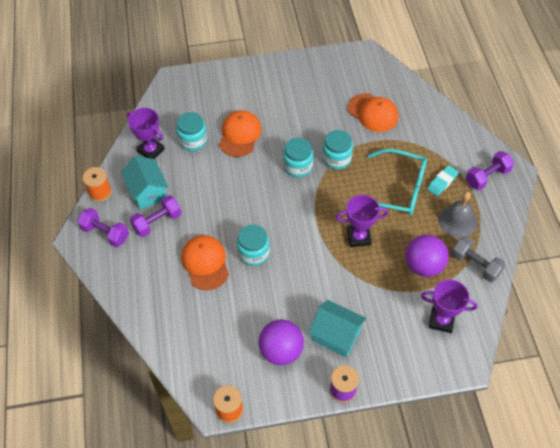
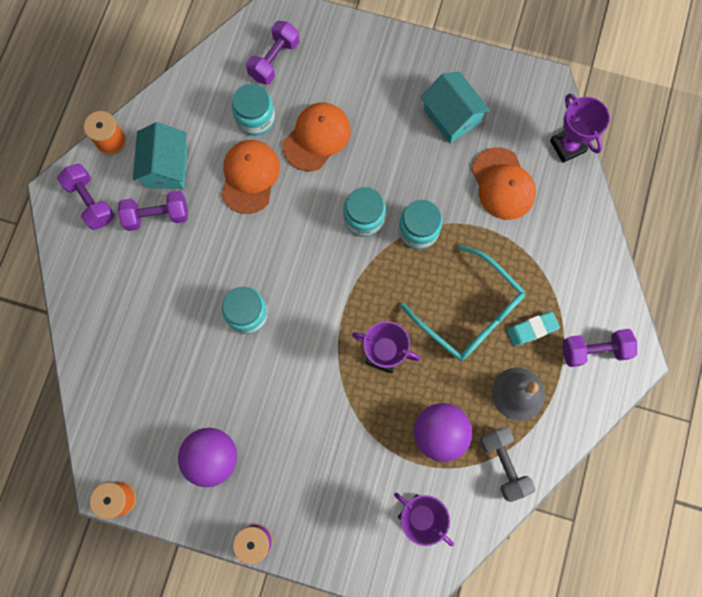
camera: 25 degrees right, 20 degrees up
(151, 150) = (198, 109): purple trophy -> purple trophy (567, 146)
(187, 104) = (274, 60): none -> purple dumbbell
(205, 263) = (185, 299): orange cap -> orange cap (250, 177)
(336, 335) = (285, 470): turquoise house -> turquoise house (451, 116)

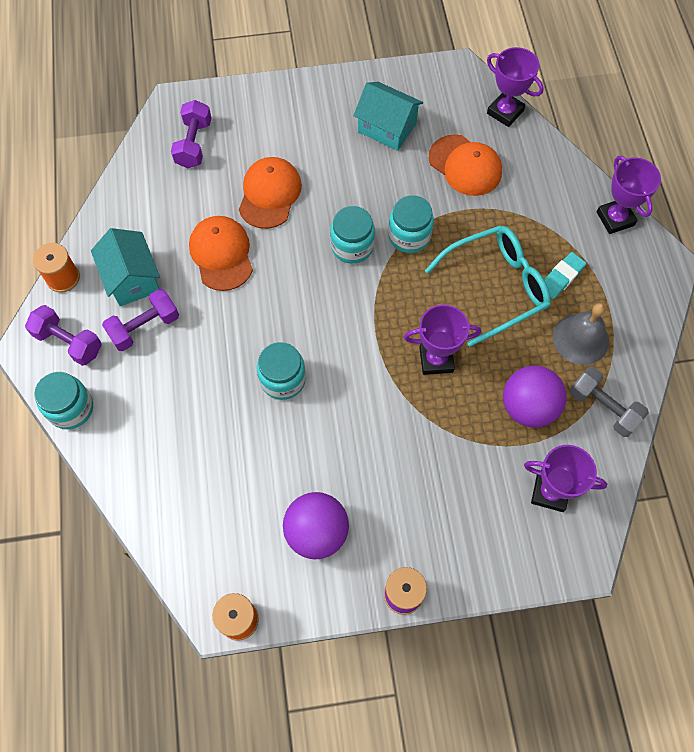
camera: 25 degrees left, 10 degrees down
(255, 118) = (201, 201): turquoise jar -> turquoise jar (71, 408)
(469, 312) = (496, 287): turquoise glasses -> turquoise glasses turned 45 degrees counterclockwise
(594, 350) = (627, 271): purple dumbbell -> none
(611, 295) = (615, 218): none -> purple trophy

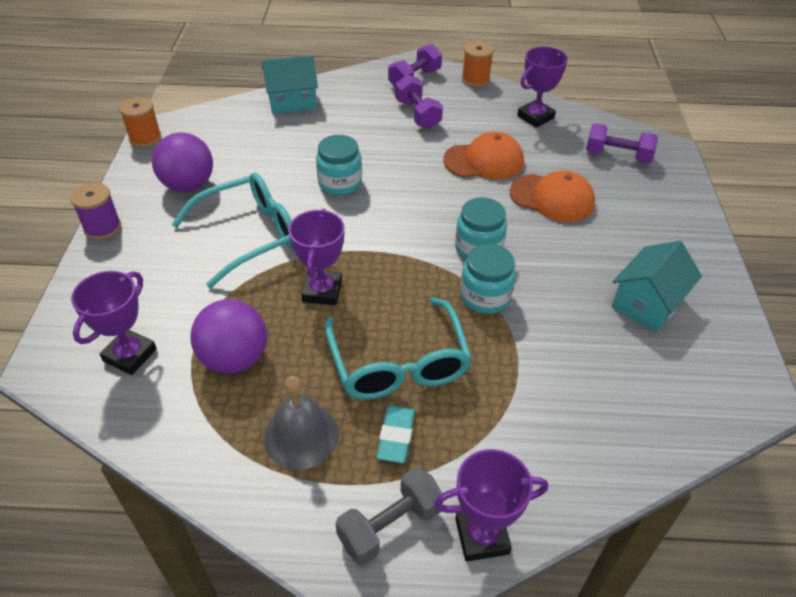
camera: 100 degrees right, 20 degrees down
(71, 408) = (356, 77): turquoise jar -> none
(132, 279) = (467, 111): turquoise house -> turquoise house (292, 101)
(380, 443) = (249, 235): none -> turquoise glasses
(465, 165) = (587, 370): orange cap -> none
(505, 112) = (684, 437): purple trophy -> purple trophy (535, 117)
(561, 277) = (396, 437): turquoise eraser -> turquoise eraser turned 45 degrees clockwise
(603, 408) = (201, 434): grey dumbbell -> grey dumbbell (390, 526)

